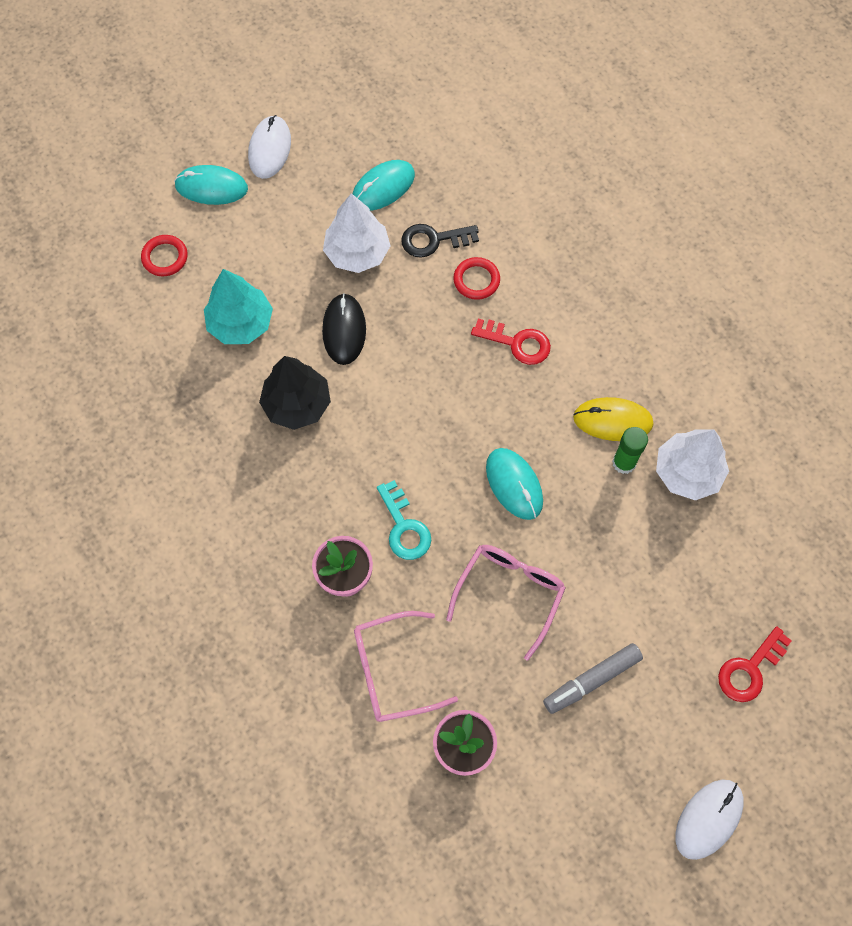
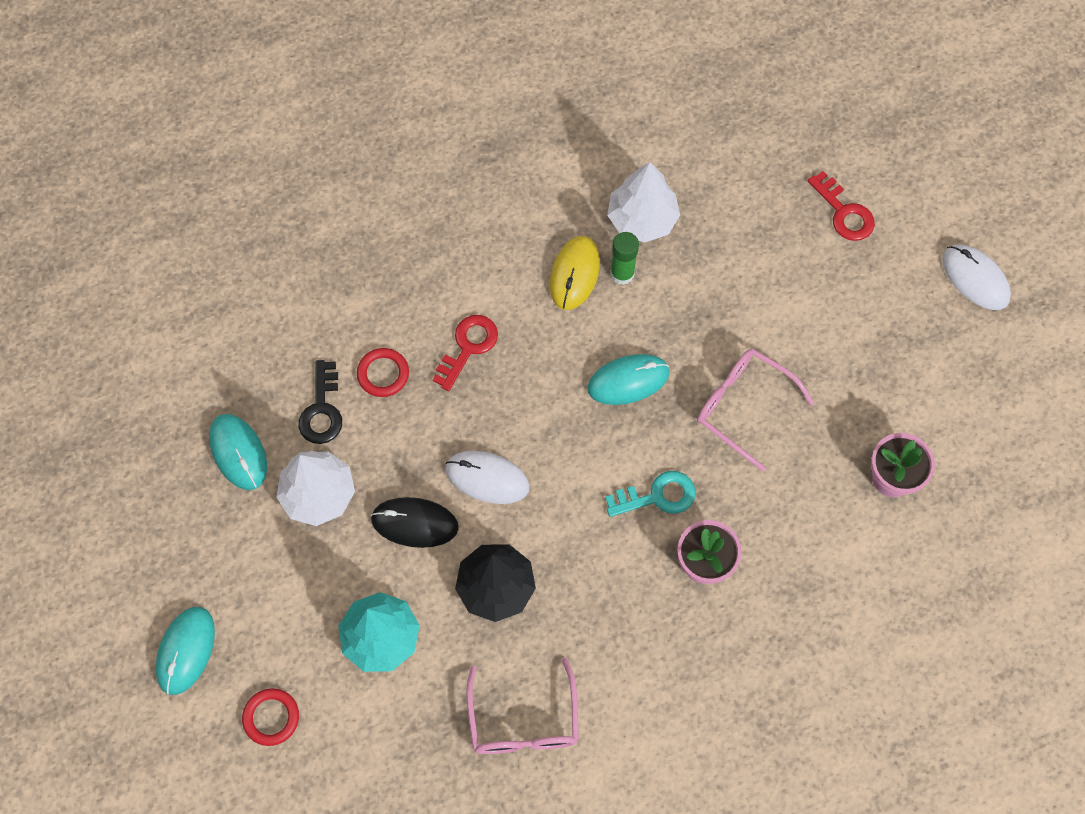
camera: 80 degrees left, 0 degrees up
(270, 149) = (149, 574): white mouse -> white mouse (487, 478)
(394, 670) = (808, 530): pink glasses -> pink glasses (523, 719)
(591, 680) = (838, 349): grey marker -> none

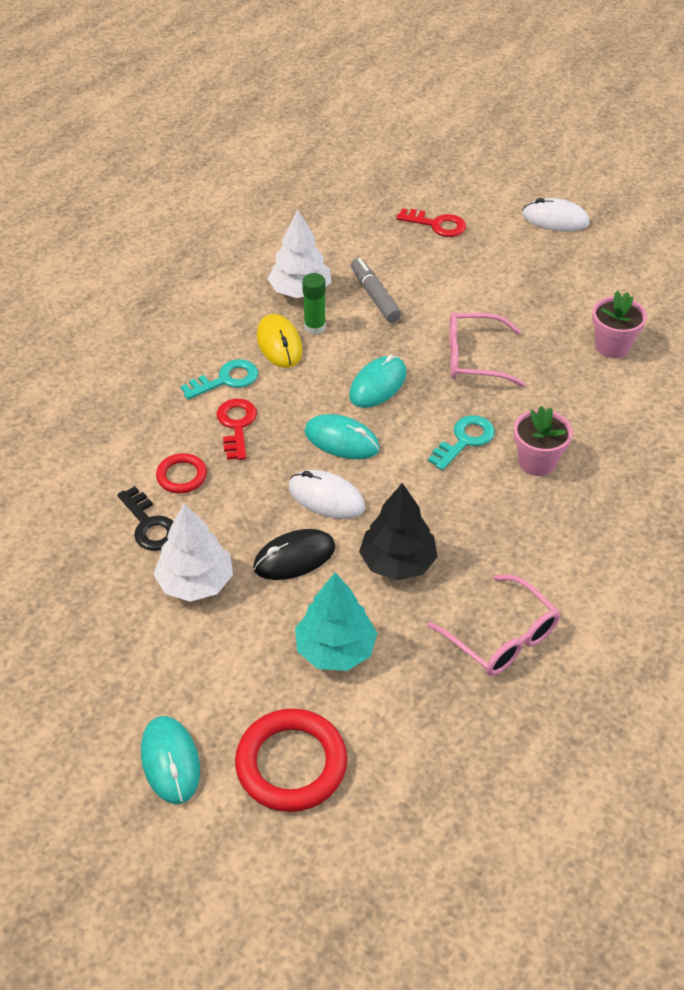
camera: 35 degrees left, 20 degrees down
(238, 452) = (99, 592): turquoise mouse -> turquoise mouse (341, 440)
(271, 717) = (291, 764): red ring -> red ring, size x1.83
(487, 478) = (326, 497): white mouse -> white mouse turned 45 degrees clockwise
(496, 287) = (226, 380): none -> turquoise key
(708, 269) = (374, 296): none -> grey marker

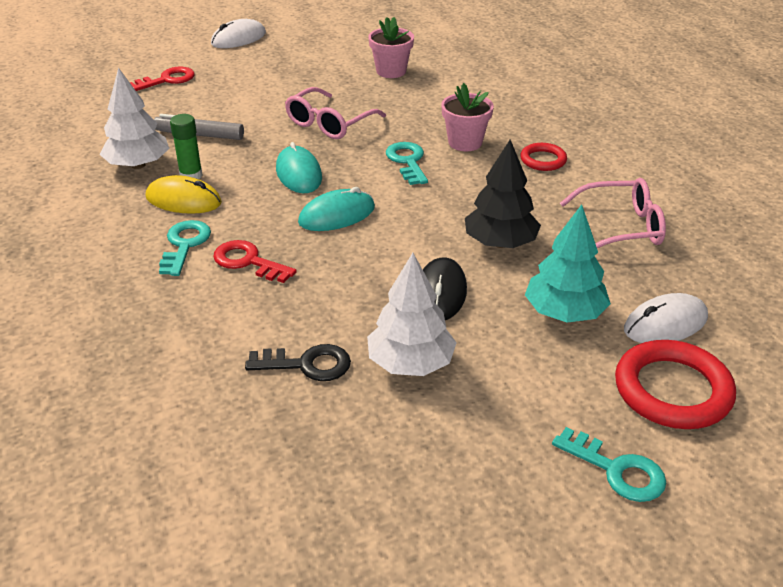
camera: 55 degrees left, 10 degrees down
(170, 761) = (617, 470): turquoise mouse -> turquoise key
(182, 476) = (269, 319): red ring -> red ring (543, 160)
(326, 497) = (391, 249): white mouse -> white mouse (665, 324)

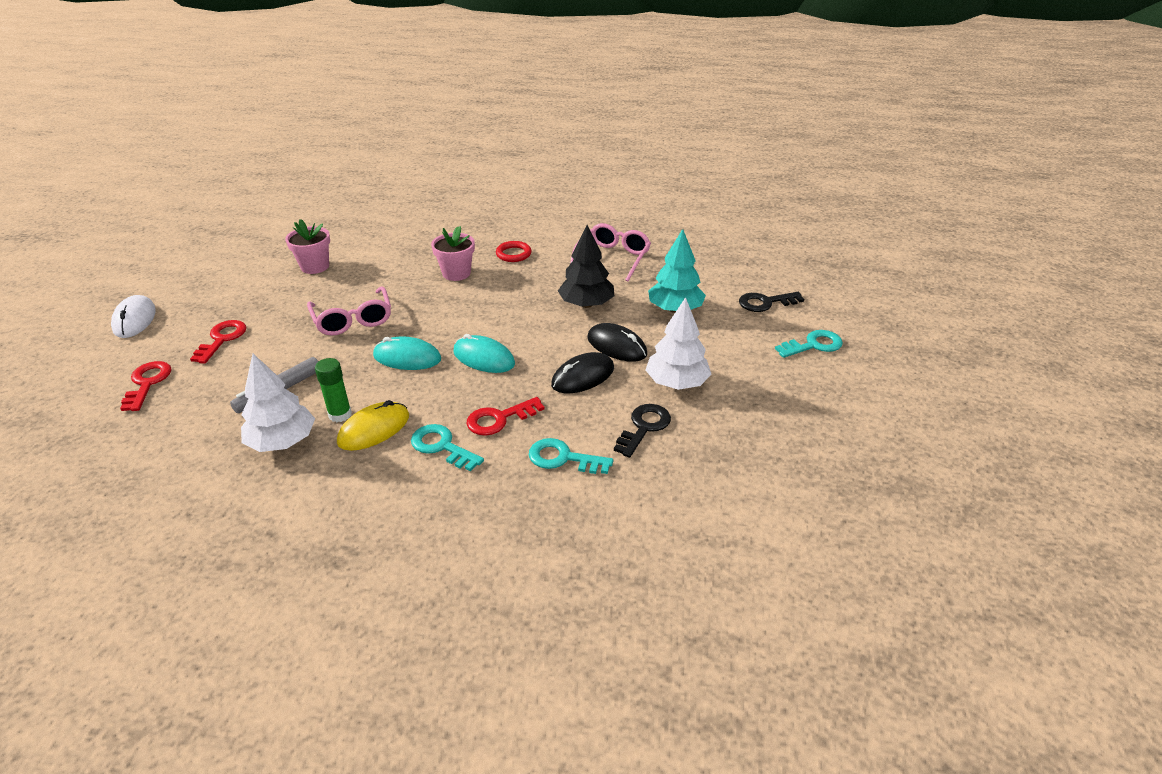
camera: 60 degrees left, 0 degrees up
(246, 81) = (222, 339): none -> red key
(337, 215) = (484, 358): turquoise mouse -> turquoise mouse turned 60 degrees counterclockwise
(361, 289) = (583, 376): none -> black mouse
(407, 161) = (451, 304): turquoise key -> turquoise key (563, 458)
(665, 324) = (711, 282): white mouse -> none
(672, 390) = (765, 303): red ring -> black key

